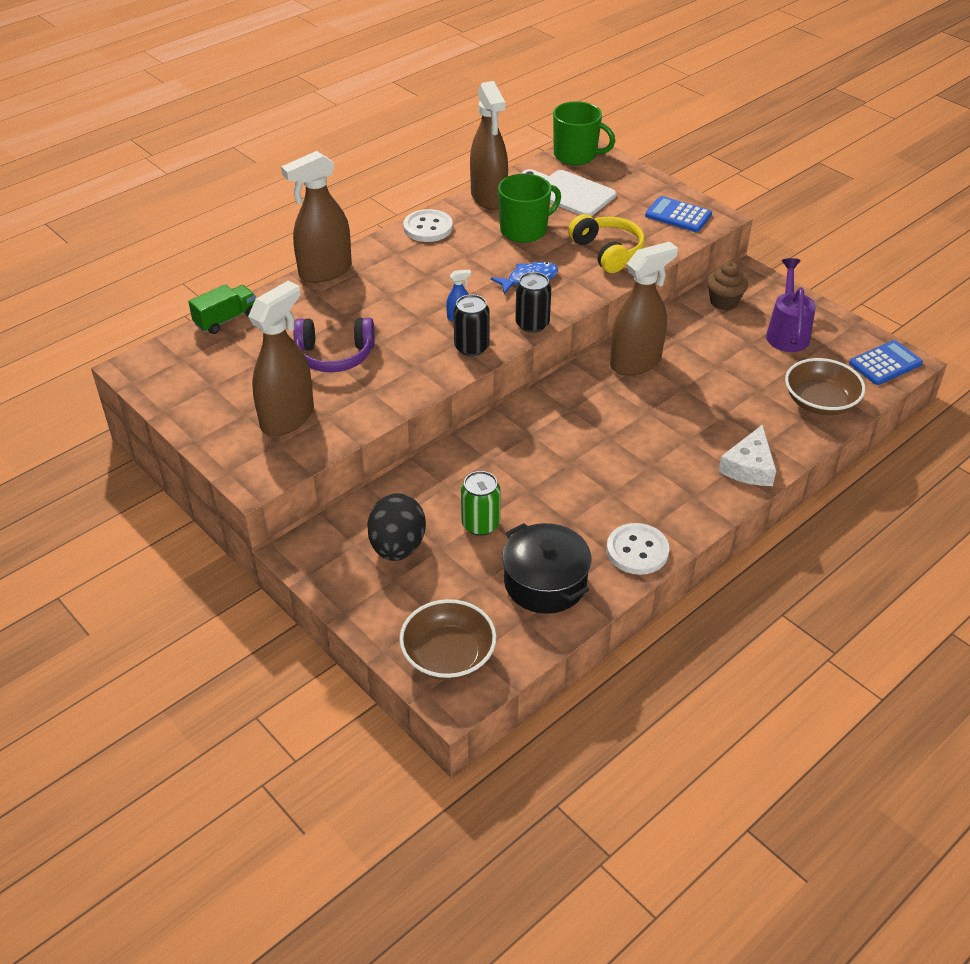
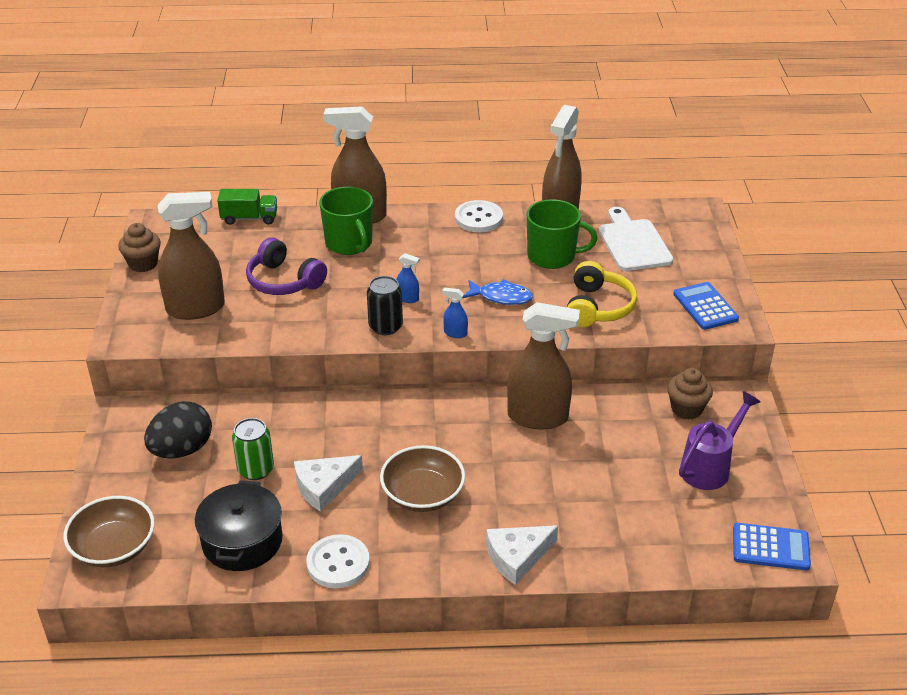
camera: 40 degrees right, 5 degrees down
(179, 407) = (143, 264): none -> brown cupcake
(532, 324) = (455, 333): black can -> blue spray bottle
(551, 504) = (324, 486): none -> white cheese
(576, 155) = (683, 214): green mug -> green mug (349, 243)
(820, 402) = (657, 543): brown bowl -> brown bowl (423, 494)

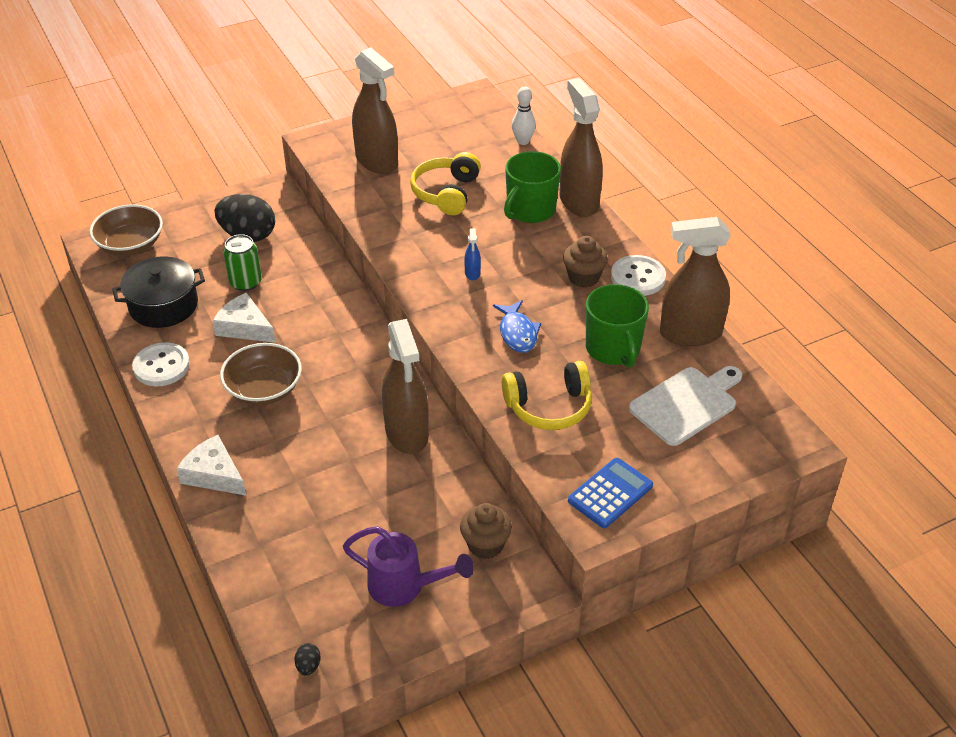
camera: 65 degrees right, 5 degrees up
(143, 264) = (416, 113): brown cupcake -> brown cupcake (583, 278)
(249, 218) = (523, 141): green truck -> white bowling pin
(284, 281) = (446, 193): purple headphones -> yellow headphones
(385, 326) = (422, 273): black can -> none
(455, 333) = (440, 320): blue spray bottle -> none
(770, 547) = (308, 666): blue calculator -> black egg

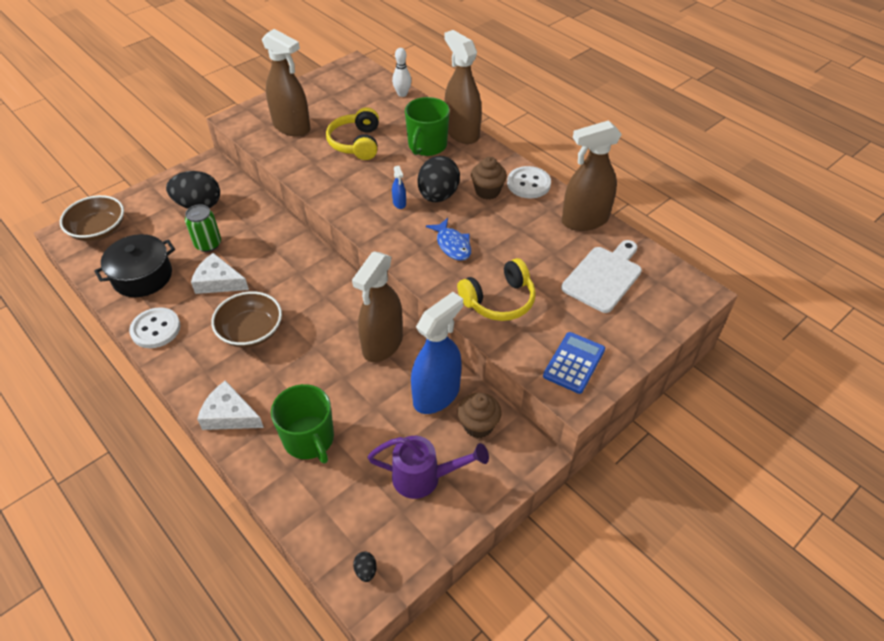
camera: 15 degrees left, 5 degrees up
(407, 433) = (382, 344): brown spray bottle -> brown spray bottle turned 60 degrees clockwise
(449, 501) = (436, 395): none -> blue spray bottle
(522, 272) = (438, 196): none -> black egg
(613, 349) = (531, 243): green mug -> green mug (309, 439)

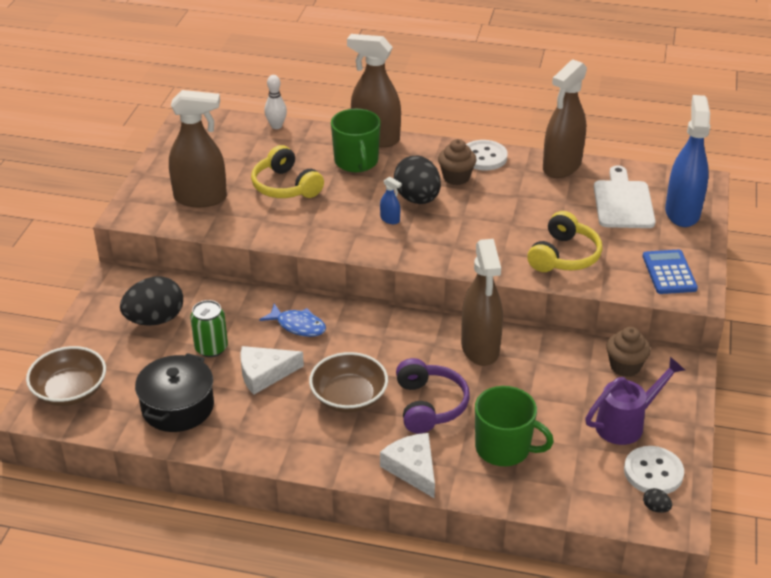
camera: 35 degrees left, 10 degrees down
(156, 329) = (252, 442): white button -> white button (653, 472)
(230, 415) = (412, 468): white cheese -> white cheese turned 75 degrees clockwise
(296, 370) = (429, 405): none -> purple headphones
(436, 395) = (568, 362): blue spray bottle -> blue spray bottle (682, 212)
(452, 245) = (476, 232): blue fish -> blue fish (298, 326)

